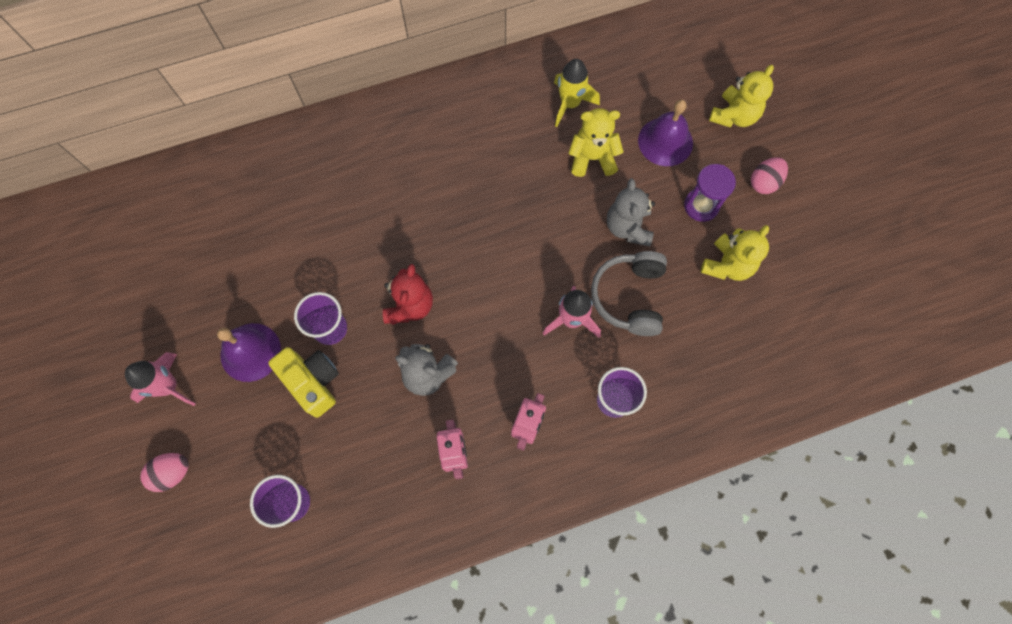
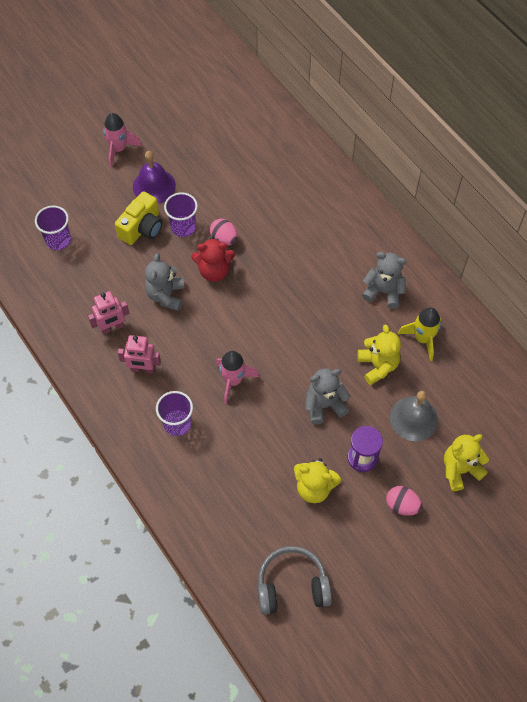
camera: 75 degrees right, 10 degrees down
(172, 473) = (63, 169): pink egg -> pink egg (224, 239)
(498, 125) = (383, 291): none -> grey teddy bear
(629, 297) = (264, 418): grey headphones -> grey headphones (292, 586)
(665, 141) = (413, 418): purple bell -> grey bell
(734, 116) = (460, 469): yellow teddy bear -> yellow teddy bear turned 135 degrees clockwise

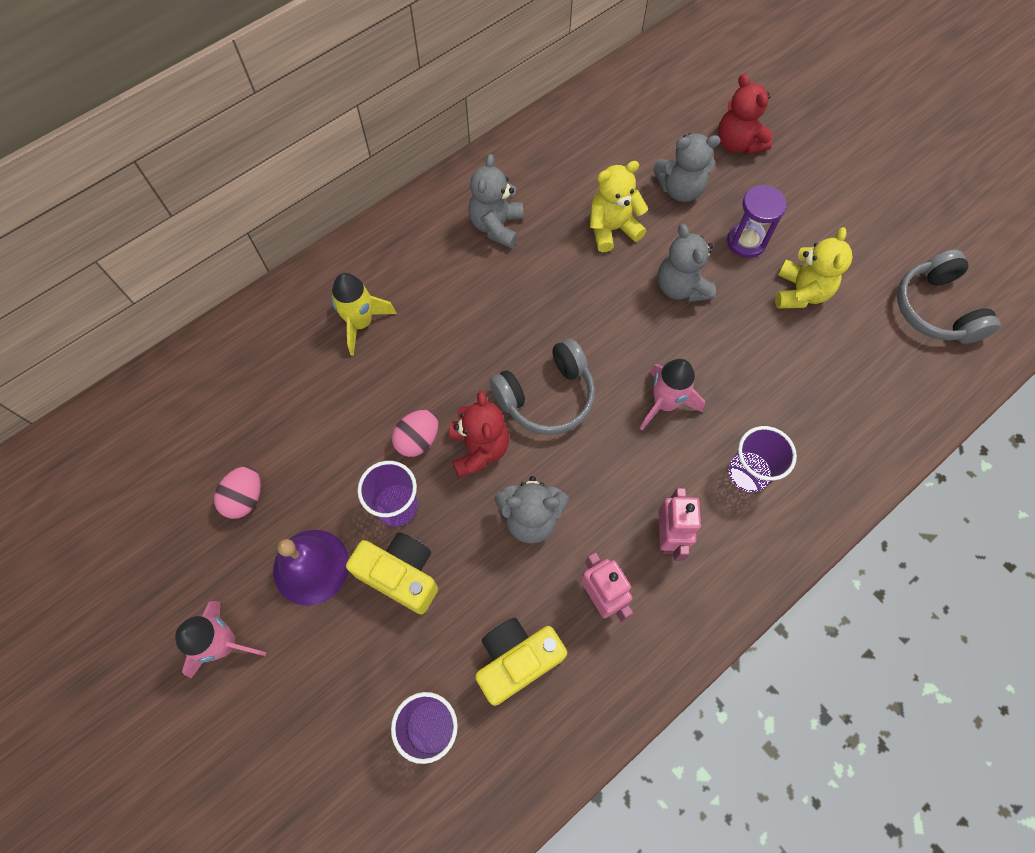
camera: 95 degrees left, 5 degrees up
(84, 282) = (516, 660): none -> yellow camera
(246, 311) = (546, 396): none -> grey headphones
(402, 505) = (798, 199): pink egg -> pink egg (245, 498)
(413, 418) = (680, 189): grey bell -> grey teddy bear
(422, 338) = (564, 182): yellow rocket -> yellow rocket (361, 323)
(460, 469) = (737, 143): yellow teddy bear -> red teddy bear

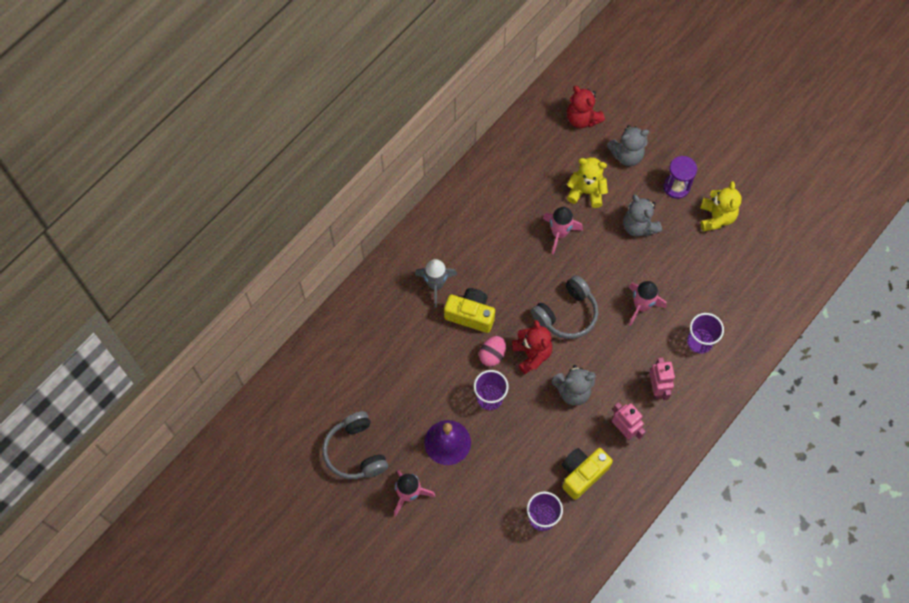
camera: 10 degrees left, 0 degrees up
(245, 498) = (395, 409): pink egg -> none
(361, 323) = (435, 285): yellow rocket -> grey rocket
(400, 575) = (502, 438): yellow camera -> yellow camera (470, 315)
(496, 226) = (508, 202): grey teddy bear -> none
(560, 280) = (559, 233): none -> pink rocket
(612, 229) = (586, 192): yellow teddy bear -> yellow teddy bear turned 45 degrees clockwise
(737, 143) = (660, 114): red teddy bear -> red teddy bear (582, 119)
(935, 309) = (803, 215): grey headphones -> grey headphones (355, 452)

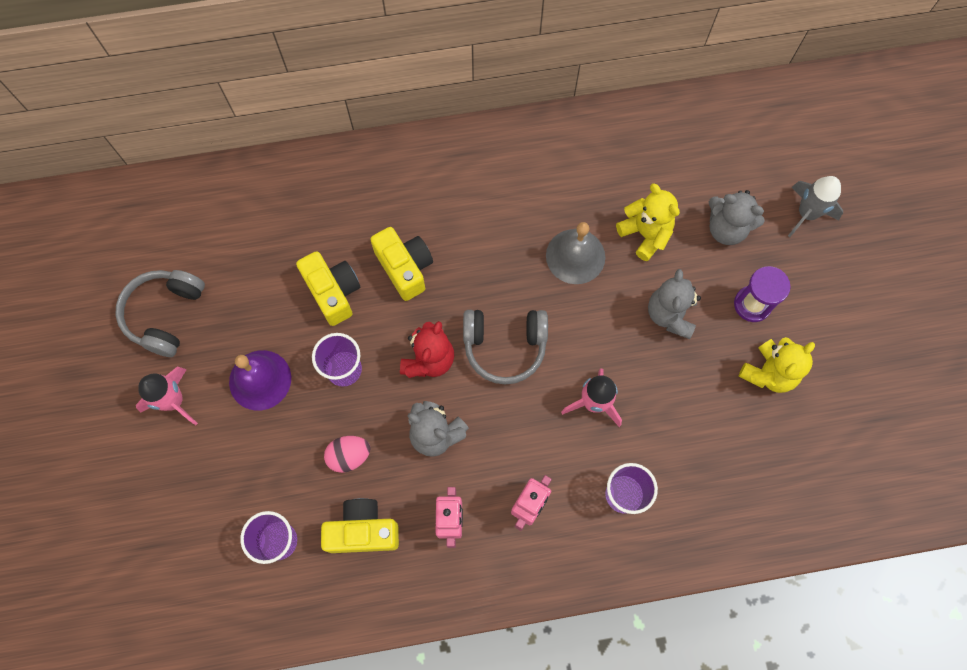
camera: 40 degrees right, 5 degrees up
(435, 285) = (398, 210): grey rocket -> grey rocket (806, 214)
(442, 361) = (333, 292): none -> yellow camera
(492, 355) = (388, 327): pink egg -> pink egg (349, 456)
(559, 233) = (575, 256): pink rocket -> grey bell
(582, 119) = (712, 154): red teddy bear -> none

